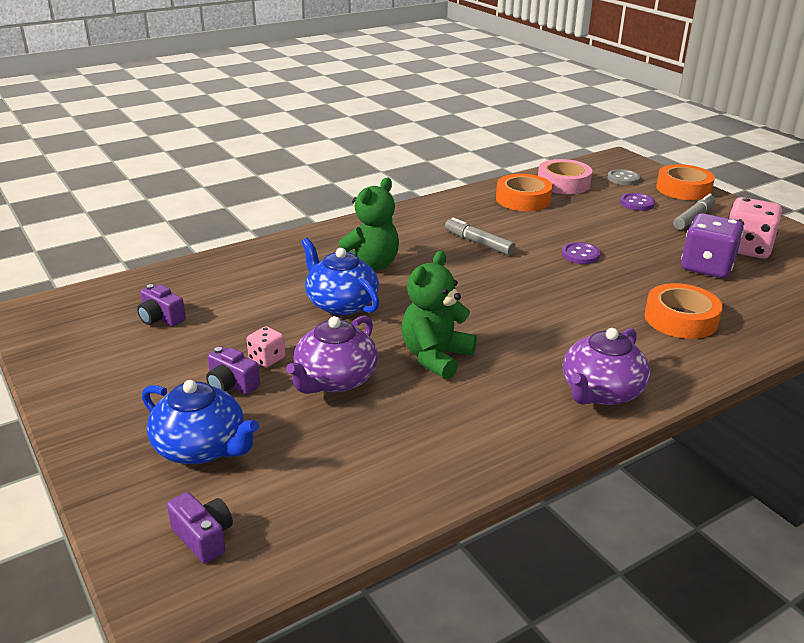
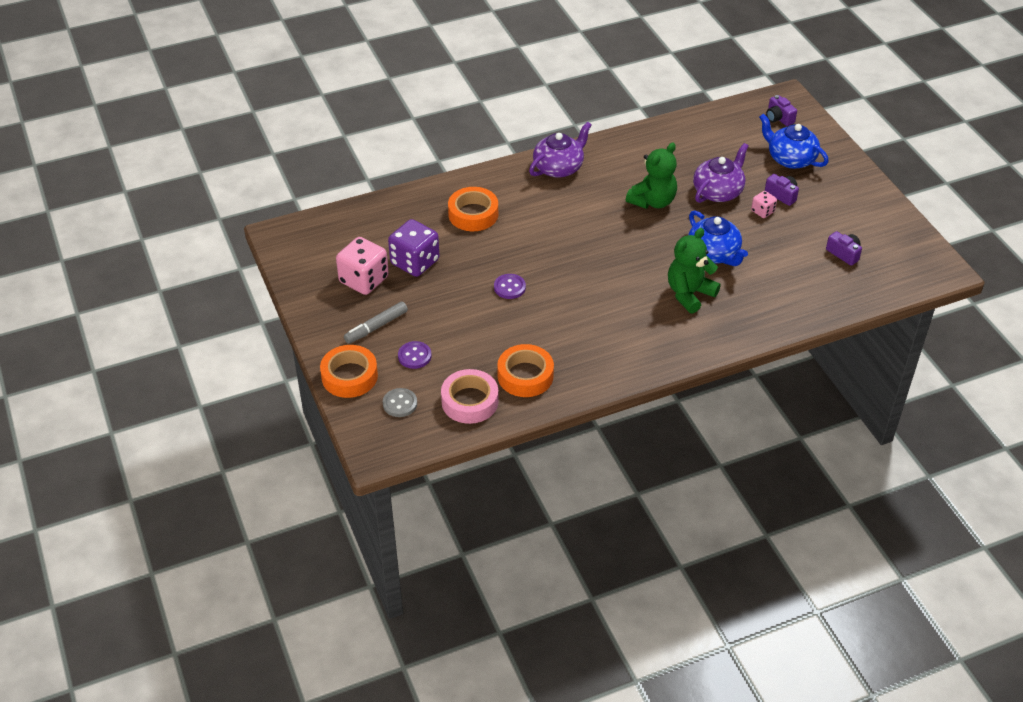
camera: 170 degrees left, 15 degrees up
(478, 243) = (591, 312): grey marker -> none

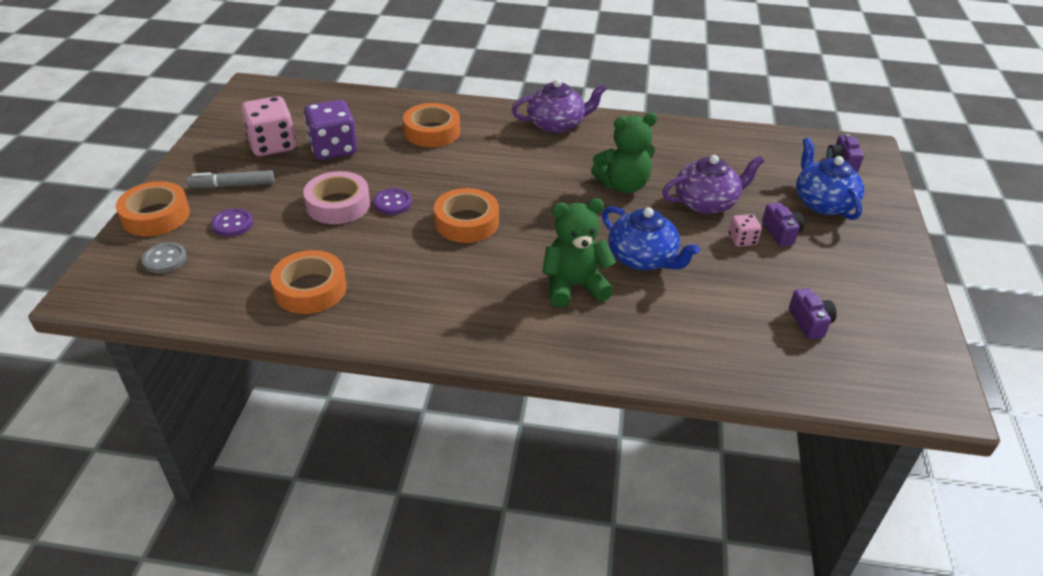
camera: 30 degrees right, 5 degrees down
(470, 401) = (228, 288): pink tape -> pink tape (338, 204)
(576, 279) = (466, 222): none -> orange tape
(714, 254) = (643, 258): blue teapot -> blue teapot turned 45 degrees counterclockwise

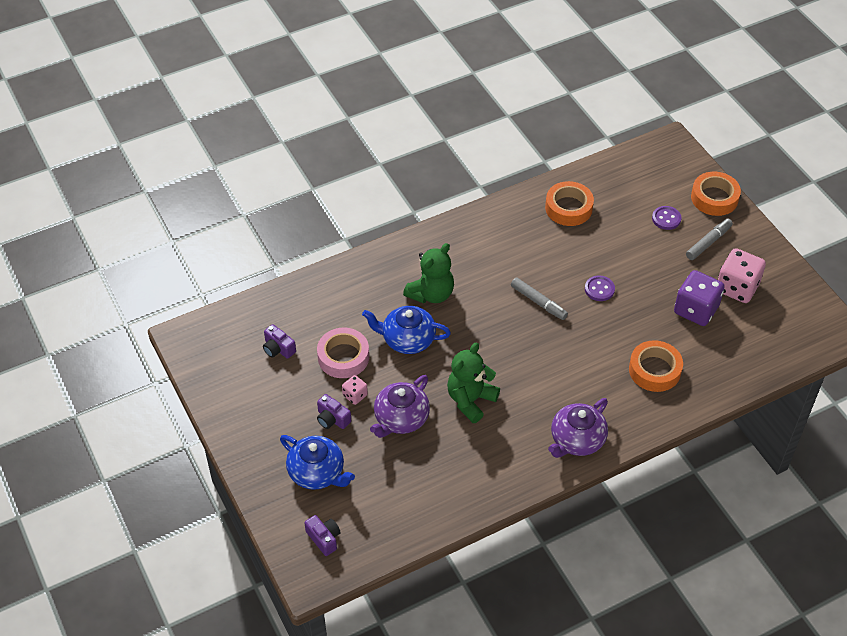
camera: 145 degrees right, 10 degrees up
(165, 259) = (665, 179): grey button -> none
(338, 204) = (629, 268): pink tape -> pink tape (343, 357)
(466, 222) = (538, 302): orange tape -> grey marker

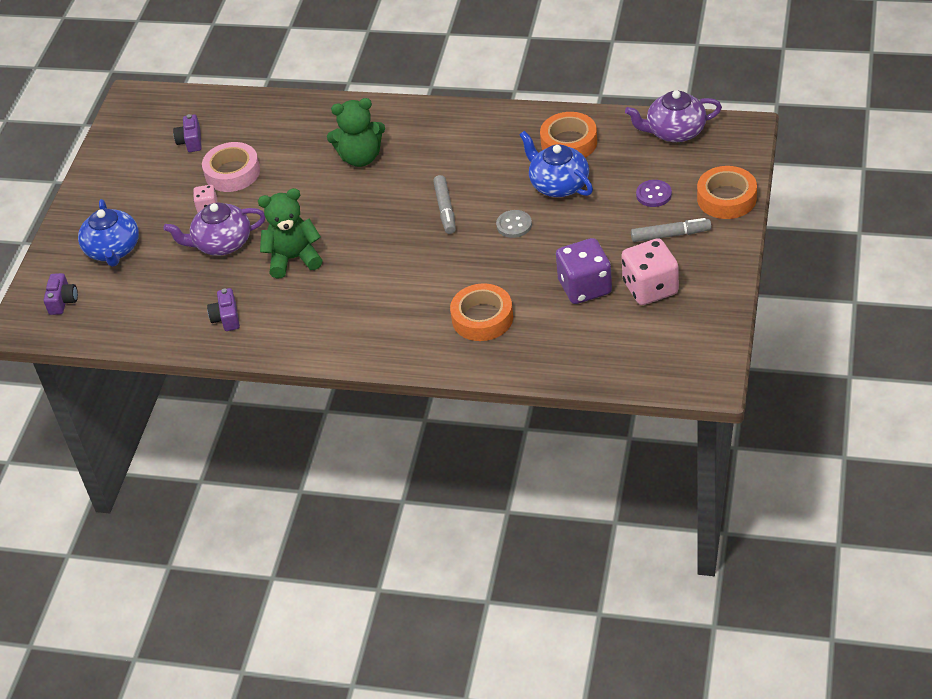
camera: 45 degrees right, 5 degrees down
(332, 419) = (170, 216): purple camera -> purple camera (226, 318)
(407, 339) = (298, 184): blue teapot -> blue teapot (558, 184)
(576, 440) = (344, 338): purple teapot -> purple teapot (674, 132)
(599, 289) = (514, 225): purple button -> grey button

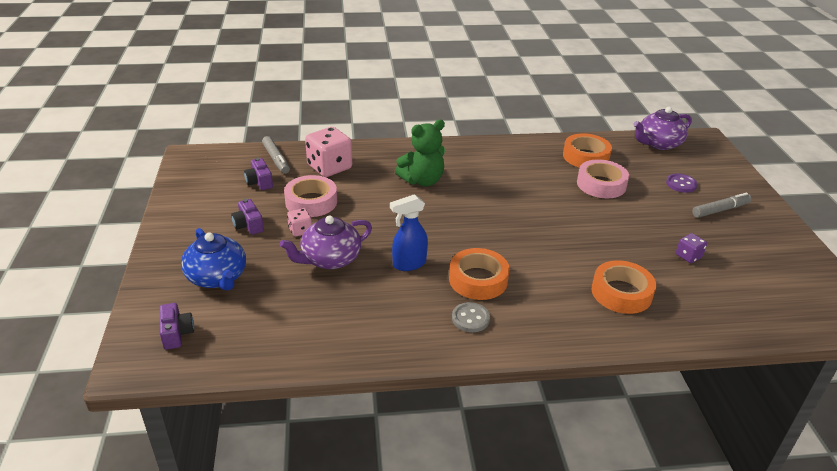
camera: 25 degrees left, 10 degrees down
(226, 318) = (369, 326): purple camera -> purple camera (248, 225)
(293, 259) = (409, 264): green teddy bear -> blue spray bottle
(445, 209) = (522, 210): grey marker -> grey marker (276, 159)
(514, 225) = (589, 216): grey button -> grey button (470, 318)
(558, 184) = (601, 184): blue teapot -> pink tape
(585, 287) = (688, 256): purple dice -> purple dice, size x0.50
(650, 288) = (742, 250): pink dice -> pink dice (329, 167)
(726, 198) = (737, 181): orange tape -> orange tape (478, 280)

